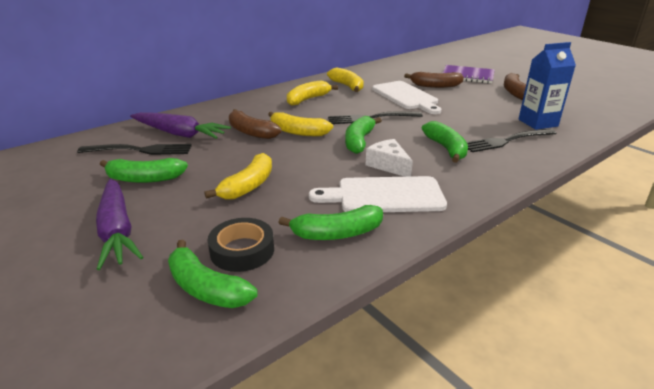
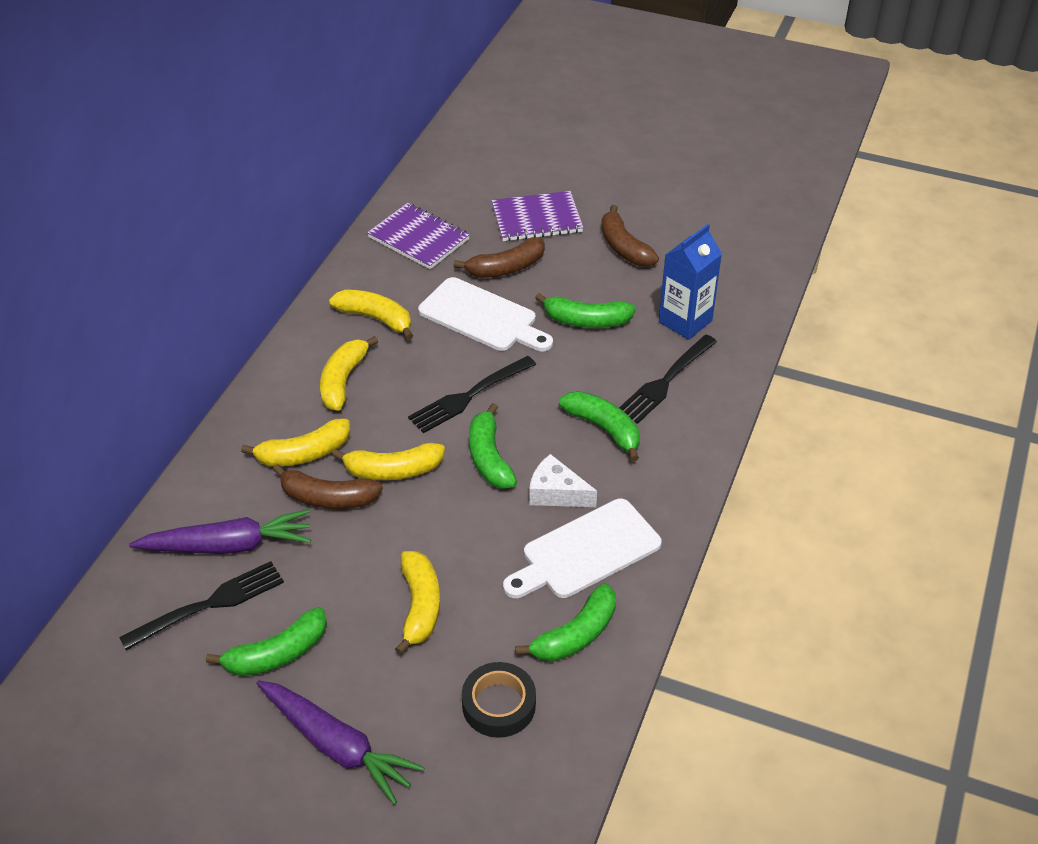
camera: 30 degrees left, 15 degrees up
(206, 288) = (505, 766): green banana -> green banana (586, 321)
(258, 115) = (304, 454): none -> yellow banana
(396, 70) = (419, 238): none -> purple notebook

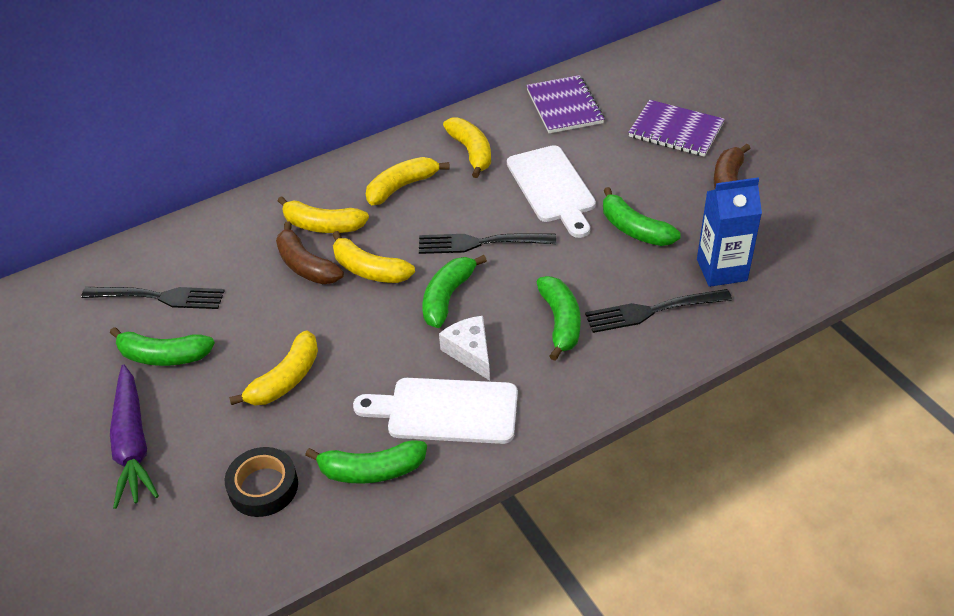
camera: 40 degrees right, 0 degrees up
(228, 545) = (210, 263): purple carrot -> none
(506, 268) = (610, 158): brown banana -> none

